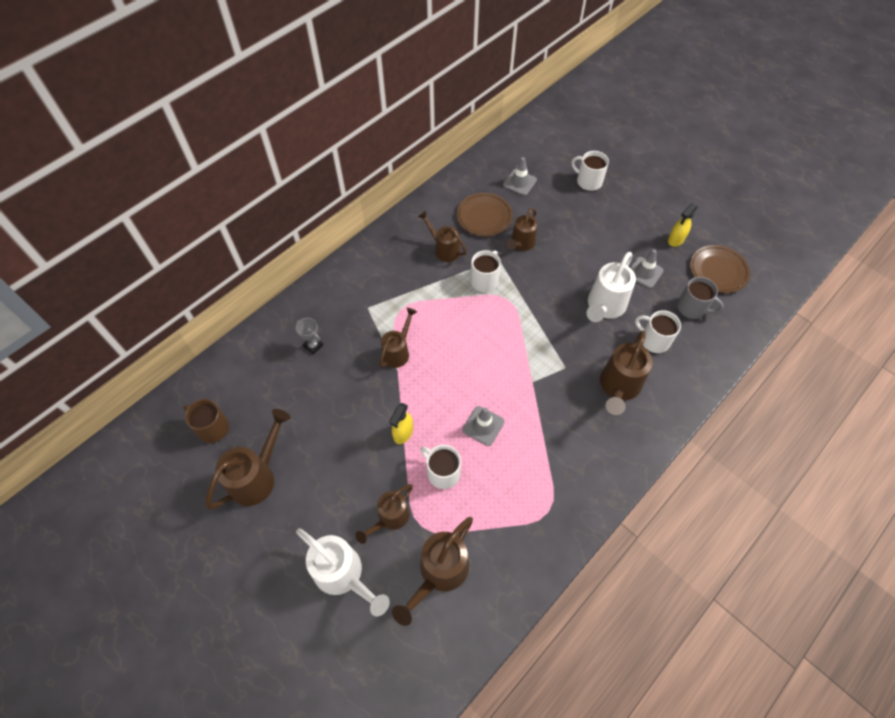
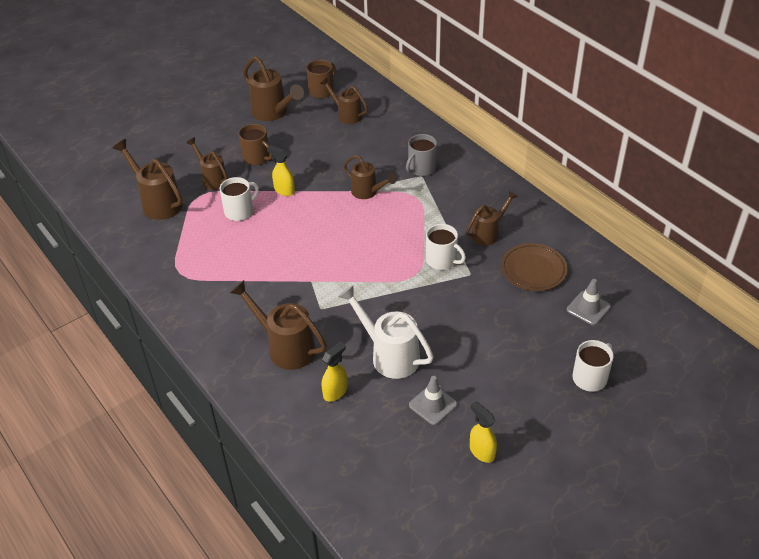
camera: 100 degrees right, 15 degrees down
(313, 346) = (386, 142): grey trophy -> none
(343, 575) = (179, 153): white watering can -> none
(347, 476) = (257, 157): none -> brown mug
(483, 426) = (275, 241): grey traffic cone -> none
(521, 244) = (490, 296): brown watering can -> brown watering can (347, 115)
(654, 340) = (335, 392): white mug -> yellow spray bottle
(692, 308) = (372, 441): grey mug -> grey mug (421, 168)
(718, 271) = (424, 486): brown plate -> none

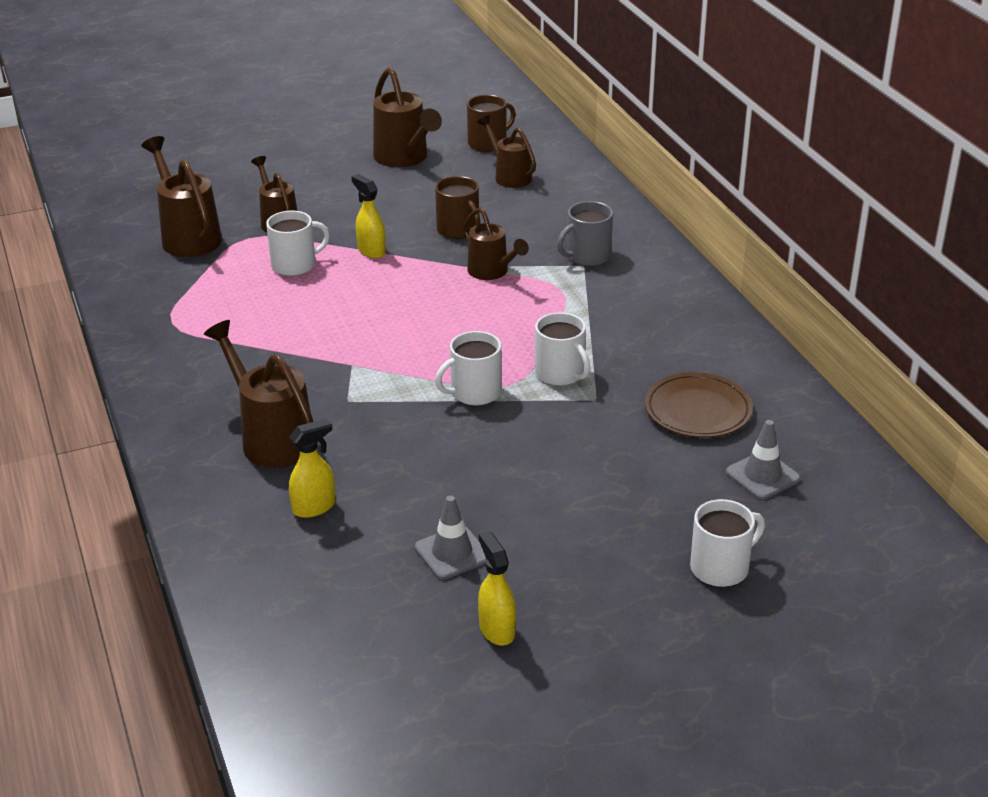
camera: 15 degrees right, 10 degrees down
(257, 157) = (353, 206): brown mug -> brown mug (458, 230)
(390, 355) = (419, 478): white watering can -> none
(396, 285) = (474, 392): none -> white mug
(488, 233) = (649, 352): brown watering can -> none

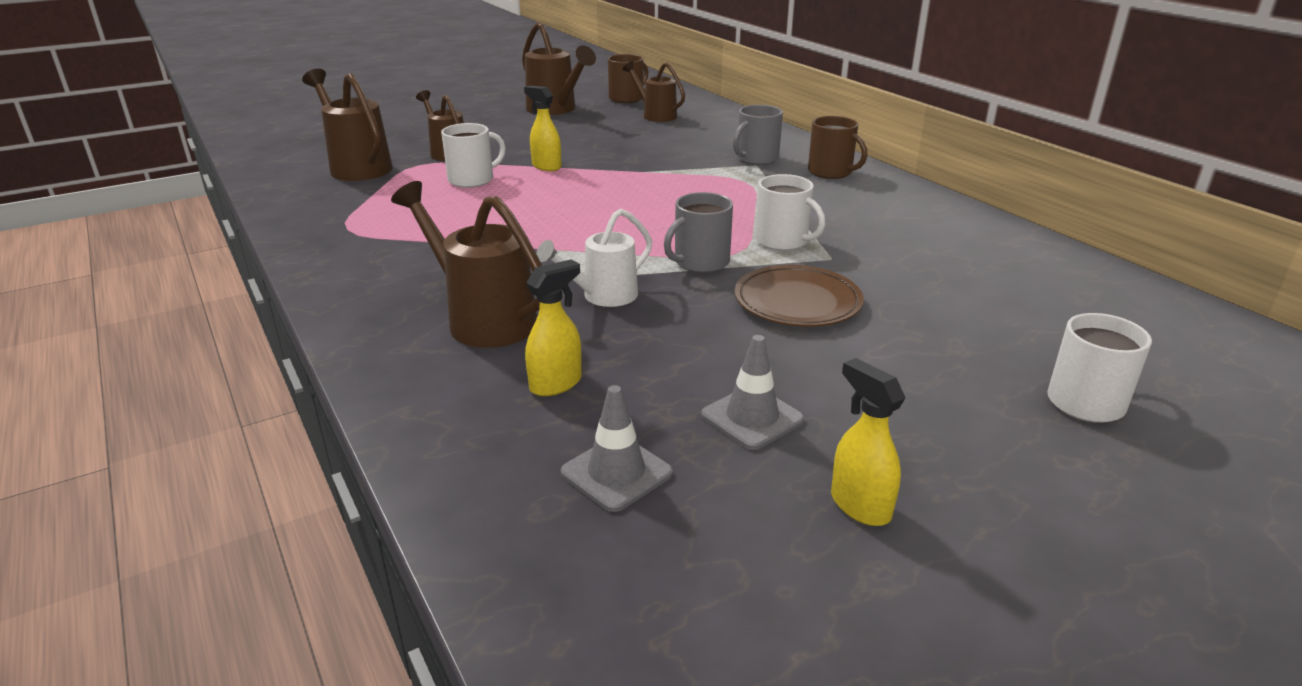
camera: 10 degrees left, 5 degrees down
(376, 423) = (603, 296): none -> white watering can
(458, 230) = (625, 149): brown mug -> brown mug (831, 172)
(474, 392) = (700, 262): white mug -> grey mug
(491, 272) = (671, 174): brown watering can -> none
(697, 410) = (943, 260): brown plate -> brown plate (797, 302)
(762, 476) = (1056, 309): grey traffic cone -> grey traffic cone (616, 473)

